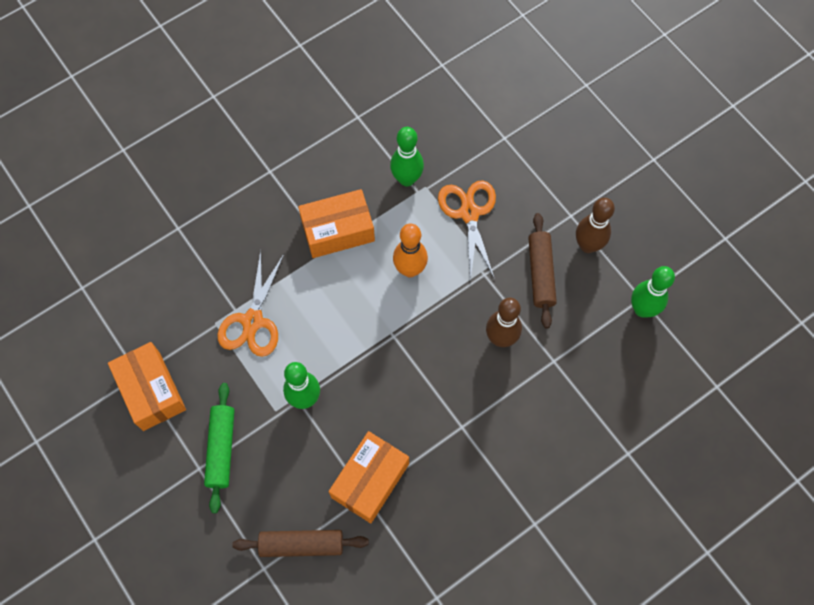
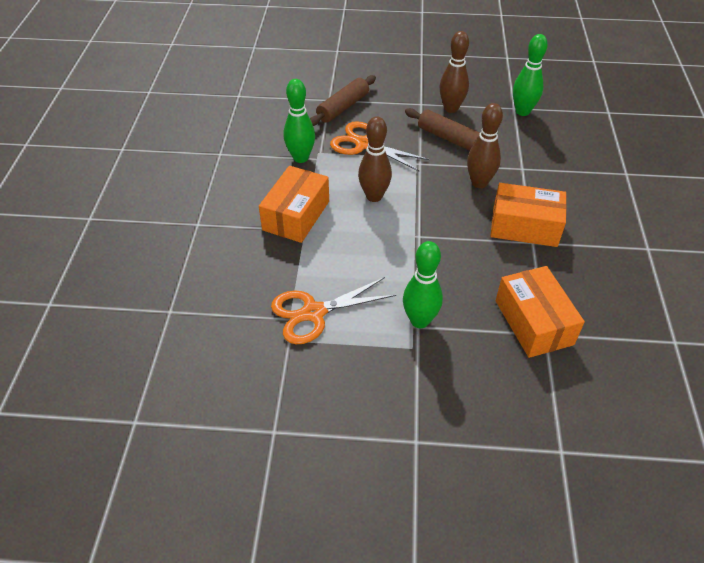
camera: 50 degrees left, 20 degrees down
(151, 391) = (301, 431): orange box -> orange box (524, 226)
(221, 449) = (412, 410): green rolling pin -> none
(252, 321) = (313, 313): orange scissors -> orange scissors turned 105 degrees clockwise
(301, 544) = (558, 406): brown rolling pin -> brown rolling pin (343, 107)
(410, 269) = (374, 196): orange bowling pin -> brown bowling pin

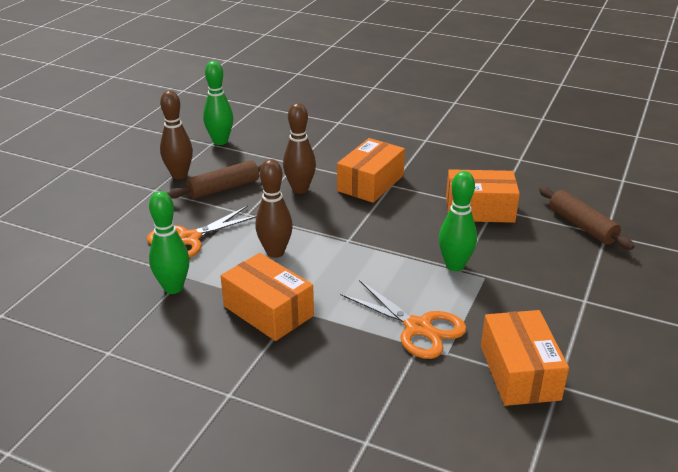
camera: 70 degrees left, 15 degrees down
(281, 398) = (519, 372): none -> orange box
(313, 313) = (418, 328): orange scissors -> orange scissors turned 45 degrees counterclockwise
(343, 107) = (110, 239): brown rolling pin -> brown rolling pin (582, 226)

